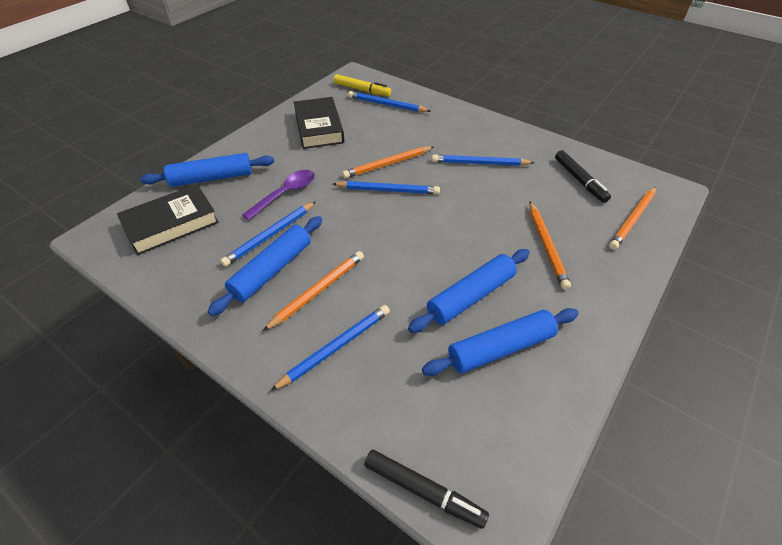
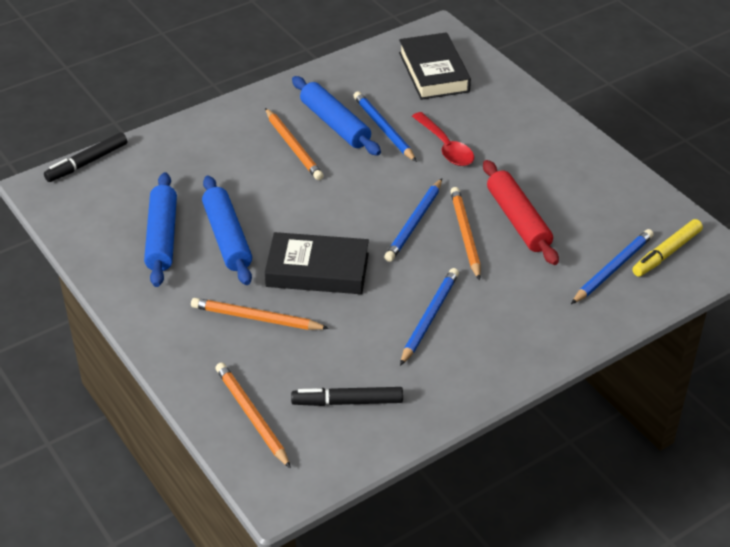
camera: 110 degrees right, 5 degrees down
(212, 178) = (499, 100): blue rolling pin -> none
(285, 194) = (445, 147): purple spoon -> red spoon
(319, 127) = (574, 193): black book -> black book (317, 270)
(335, 347) = (226, 146): blue pencil -> none
(359, 145) = (518, 220): none -> red rolling pin

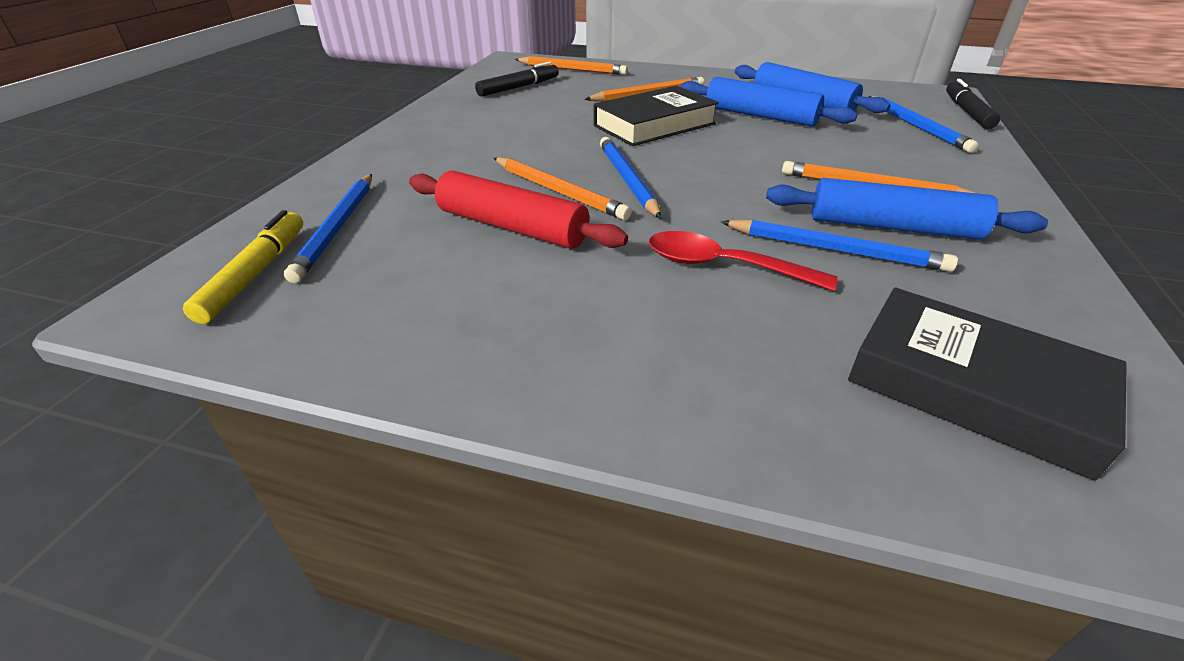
camera: 140 degrees right, 5 degrees down
(429, 318) = (514, 132): blue pencil -> blue pencil (916, 126)

